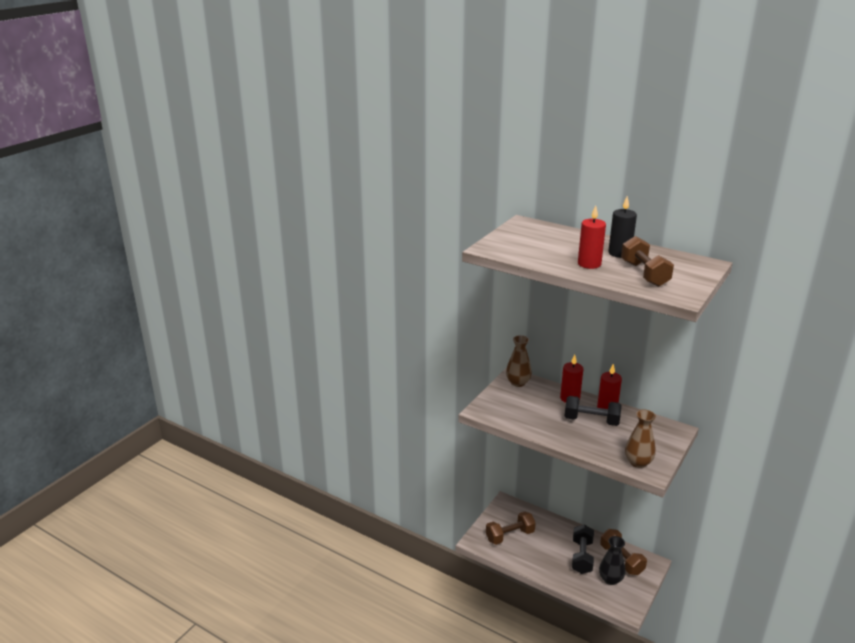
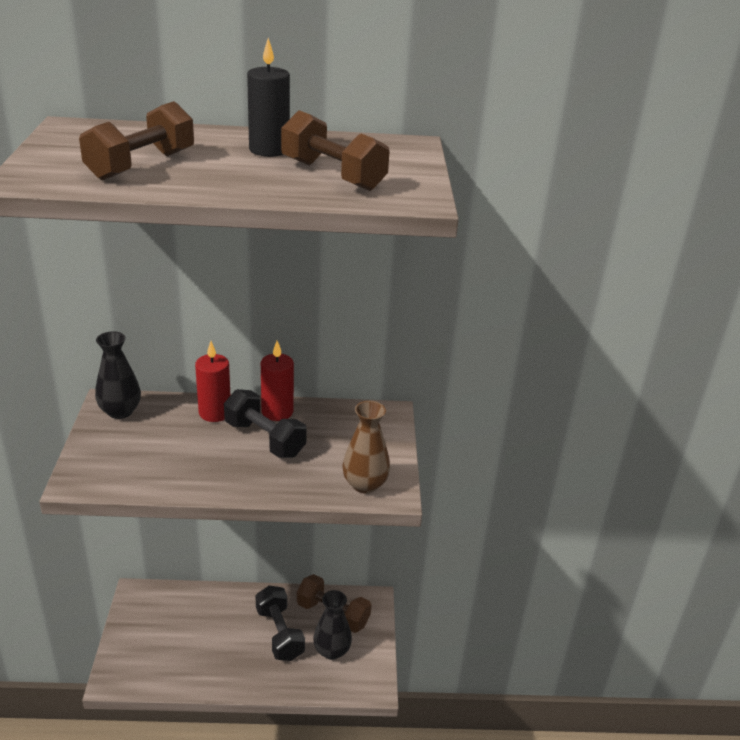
camera: 35 degrees left, 5 degrees up
(510, 536) = (163, 646): brown dumbbell -> brown dumbbell (141, 165)
(518, 383) = (120, 411): brown vase -> black vase
(589, 264) = (232, 175): red candle -> none
(591, 421) = (264, 439): black dumbbell -> black dumbbell turned 60 degrees clockwise

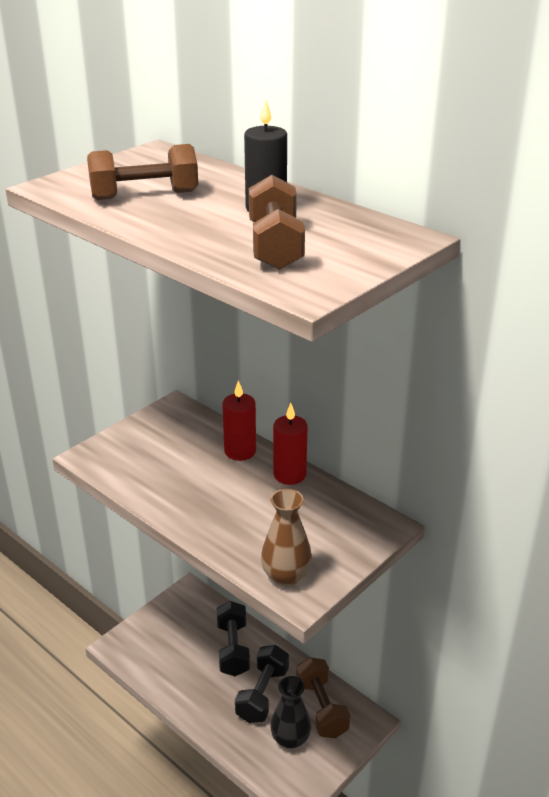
camera: 45 degrees right, 0 degrees up
(120, 411) = (175, 417): black vase -> none
(264, 439) = (252, 492): black dumbbell -> black dumbbell (233, 649)

